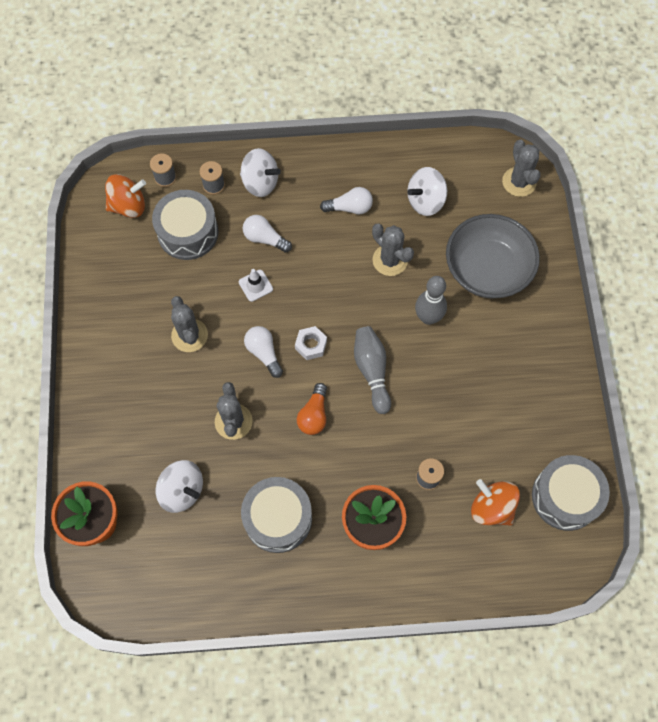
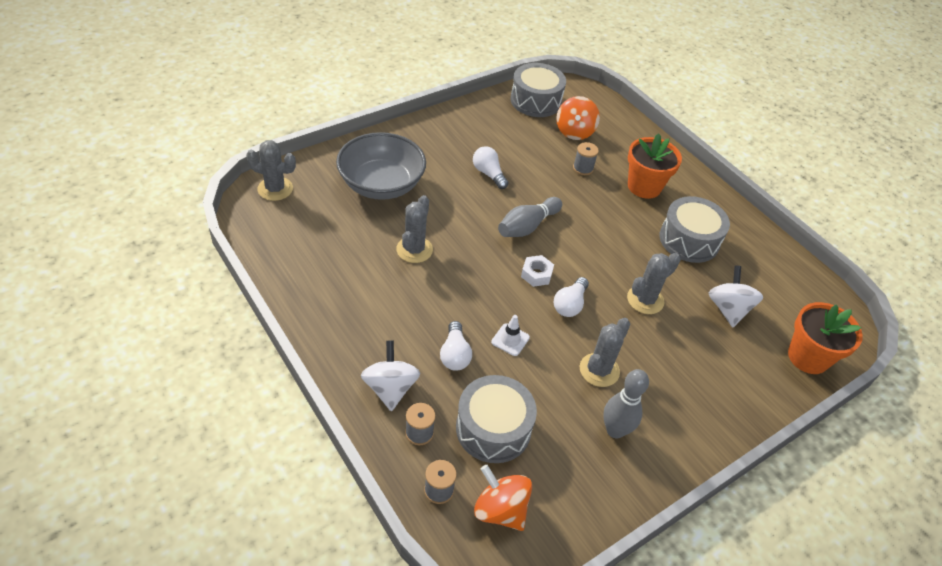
camera: 125 degrees left, 20 degrees down
(314, 415) = (594, 249): orange light bulb -> none
(349, 208) = (375, 299): white light bulb -> white light bulb (489, 174)
(425, 201) = (334, 245): white spinning top -> none
(428, 317) = (453, 207): grey bowling pin -> grey bowling pin (615, 430)
(519, 182) = (275, 189): grey cactus -> grey cactus turned 60 degrees clockwise

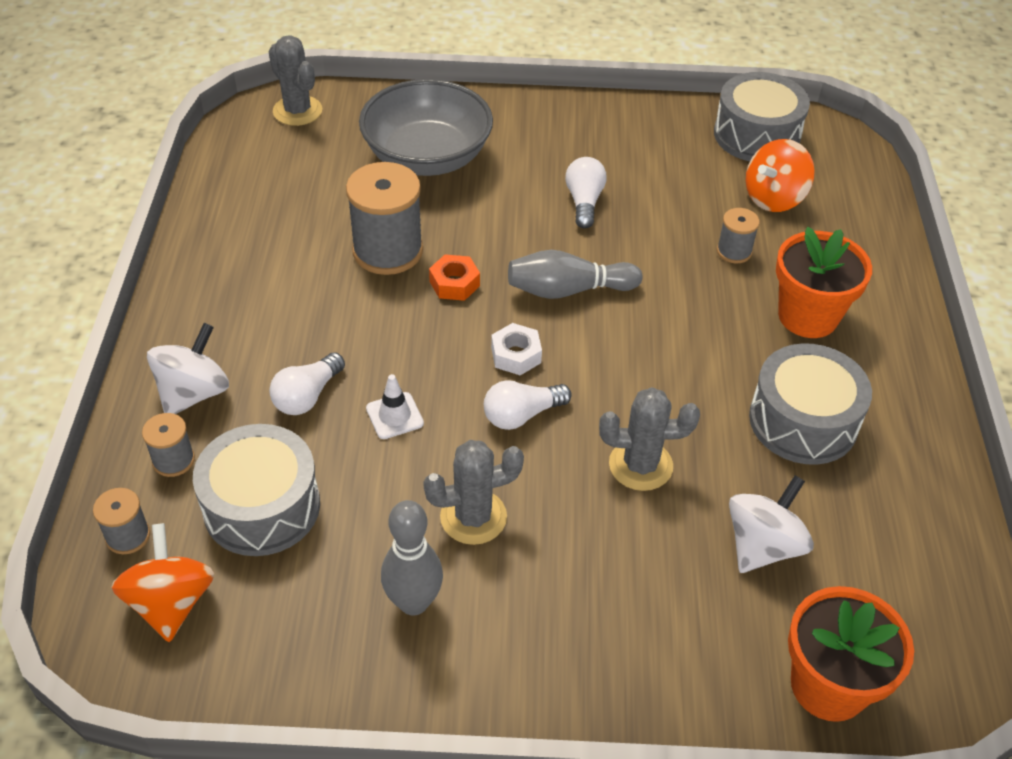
camera: 40 degrees right, 0 degrees up
(414, 250) = (388, 251): grey cactus -> grey spool
(468, 251) = (454, 283): none -> orange nut

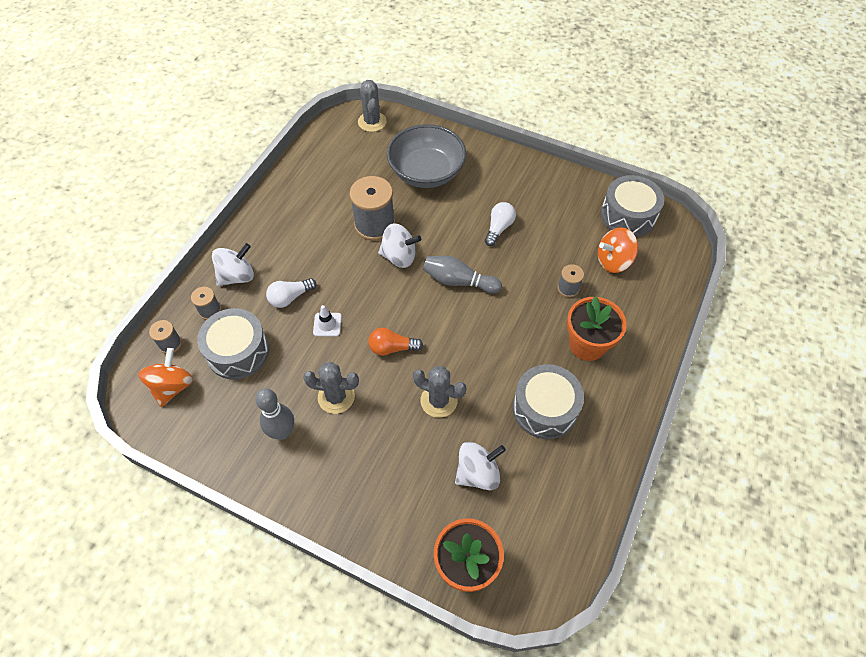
camera: 25 degrees right, 10 degrees up
(454, 283) = (399, 256): orange nut -> white spinning top
(516, 355) = (408, 311): white nut -> none
(521, 415) = (392, 348): white light bulb -> orange light bulb

